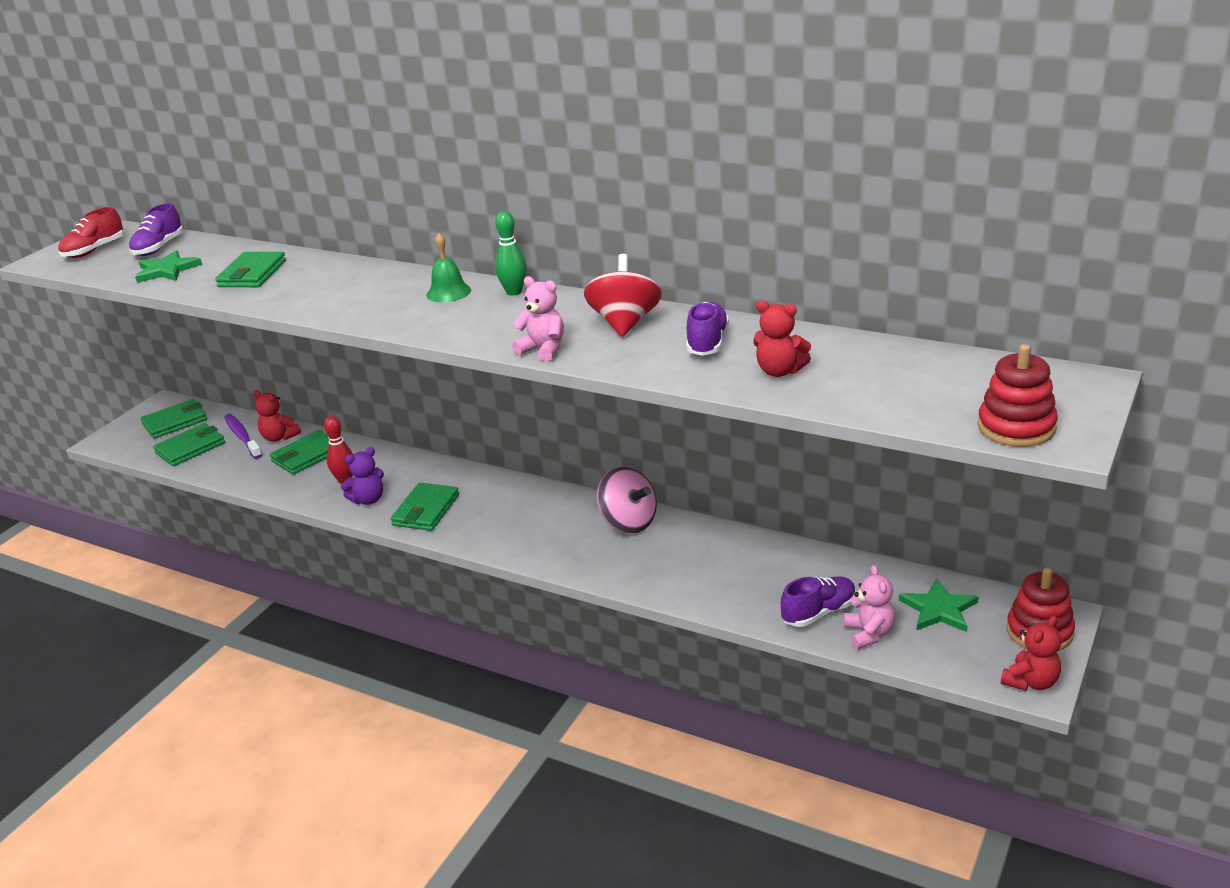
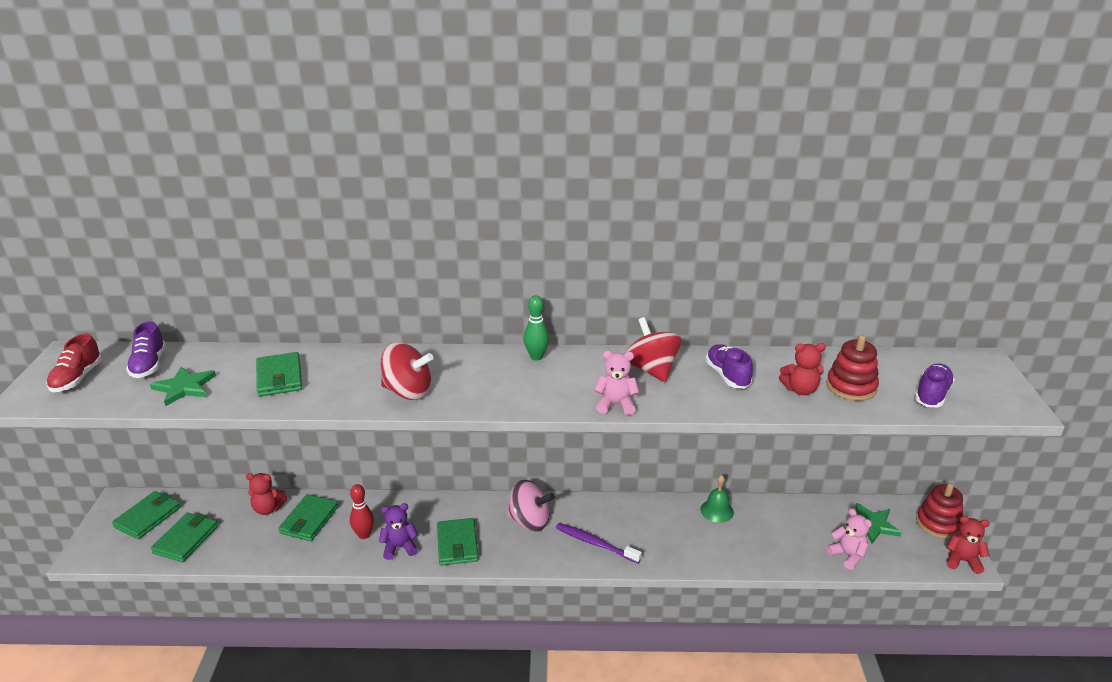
camera: 30 degrees left, 0 degrees up
(242, 437) = (230, 516): purple toothbrush -> purple toothbrush (595, 543)
(351, 304) = (408, 392): none -> red spinning top
(368, 500) = (399, 547): purple teddy bear -> purple teddy bear turned 135 degrees counterclockwise
(448, 292) = (482, 366): green bell -> green bell (717, 510)
(628, 522) = (622, 513): pink spinning top -> pink spinning top (529, 521)
(819, 612) = (805, 549): purple shoe -> purple shoe (932, 395)
(1016, 427) = (983, 403): red stacking toy -> red stacking toy (851, 387)
(1031, 682) = (962, 561): red teddy bear -> red teddy bear turned 90 degrees counterclockwise

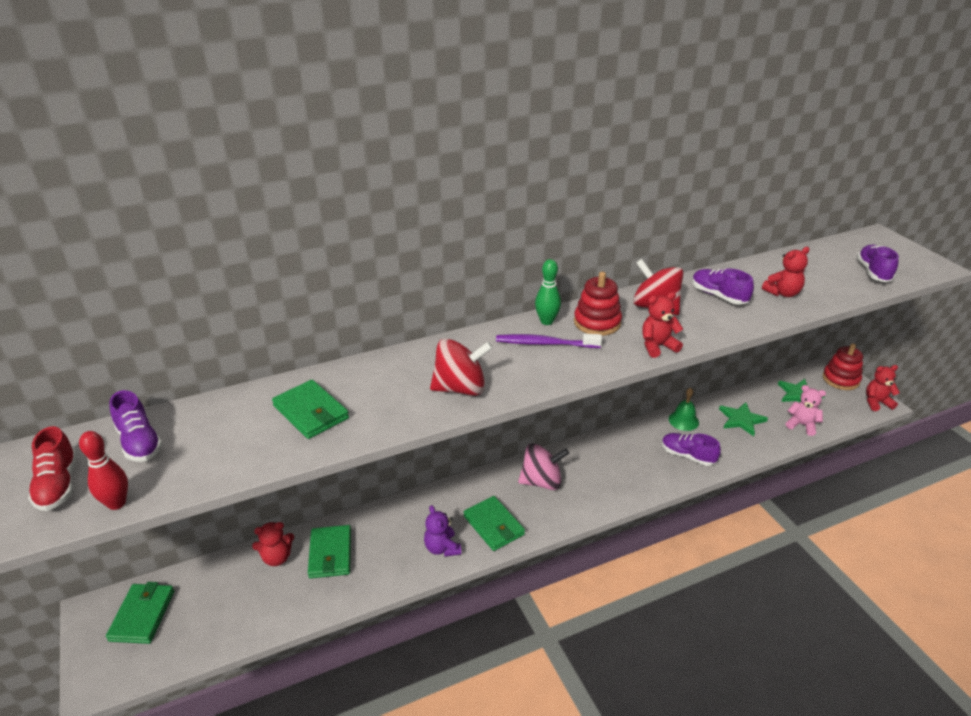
camera: 25 degrees left, 5 degrees up
(184, 387) = (210, 455): green star -> green star (741, 420)
(186, 539) = (208, 622): green wallet -> none
(364, 535) = (398, 548): red bowling pin -> red bowling pin (117, 503)
(399, 547) = (442, 548): purple teddy bear -> purple teddy bear turned 75 degrees counterclockwise
(595, 543) = (611, 482): purple toothbrush -> purple toothbrush (545, 343)
(616, 404) = (657, 346): pink teddy bear -> red teddy bear
(693, 545) = (687, 456): none -> purple shoe
(851, 387) = (815, 281): red stacking toy -> red stacking toy (597, 322)

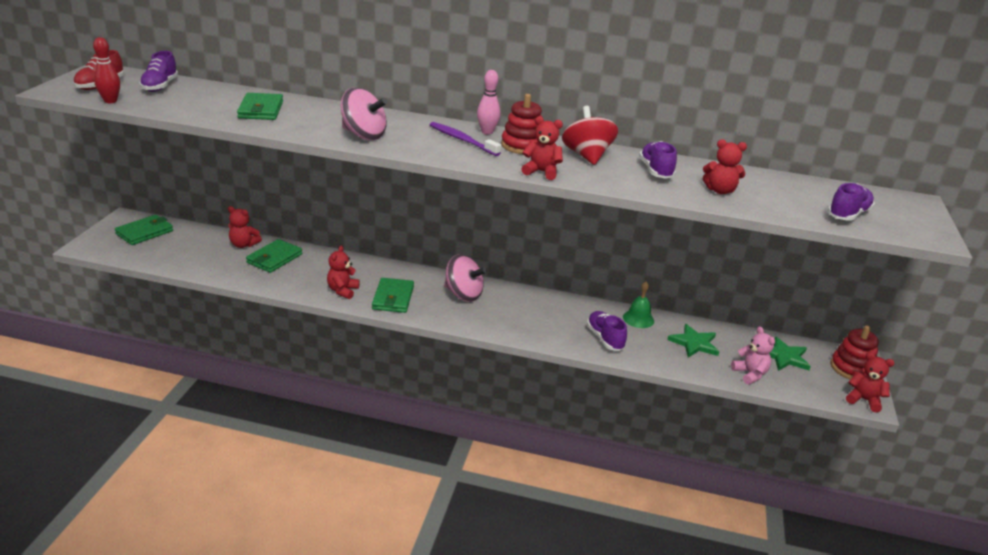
camera: 35 degrees right, 5 degrees down
(442, 548) = (342, 291): purple teddy bear -> red teddy bear
(460, 388) = (363, 135): red spinning top -> pink spinning top
(546, 321) = (487, 132): green bowling pin -> pink bowling pin

